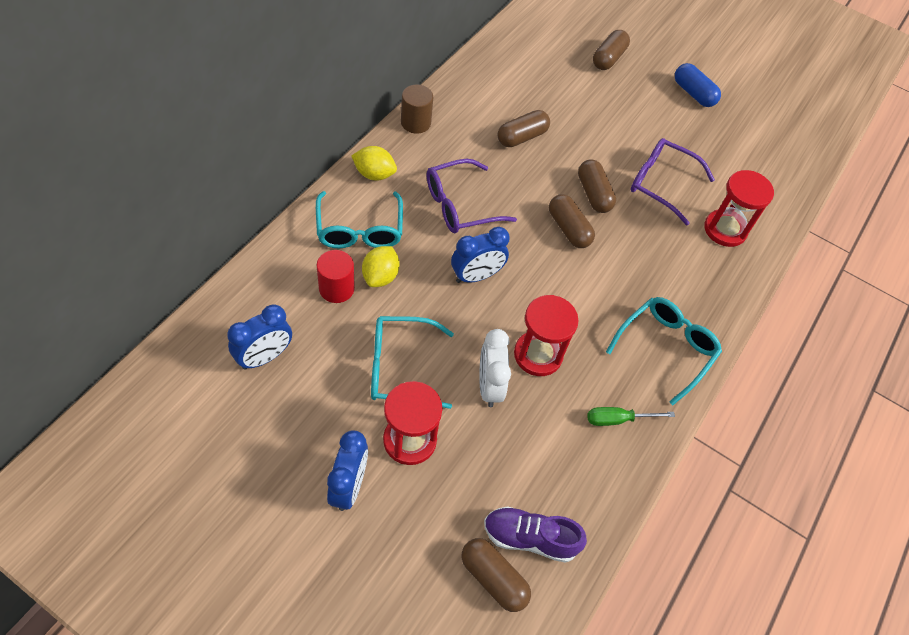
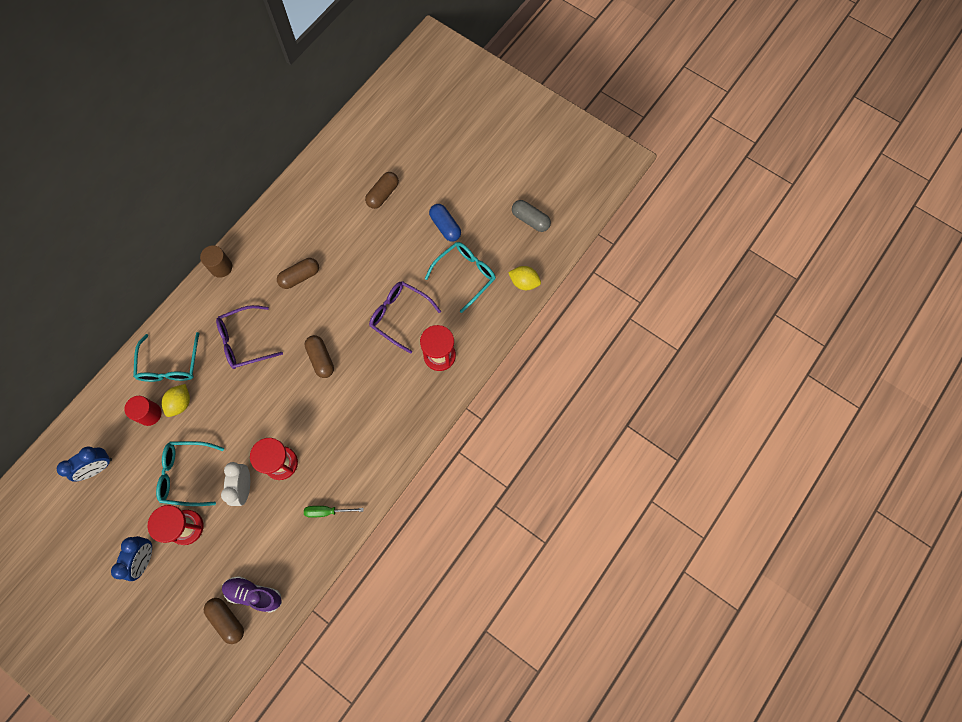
camera: 10 degrees right, 15 degrees up
(374, 174) = (185, 316): yellow lemon -> yellow lemon (524, 282)
(476, 276) = (247, 401): blue clock -> none
(593, 194) = (345, 327): brown capsule -> none
(666, 348) = (372, 457): turquoise glasses -> turquoise glasses (465, 275)
(794, 92) = (530, 220): none -> grey capsule

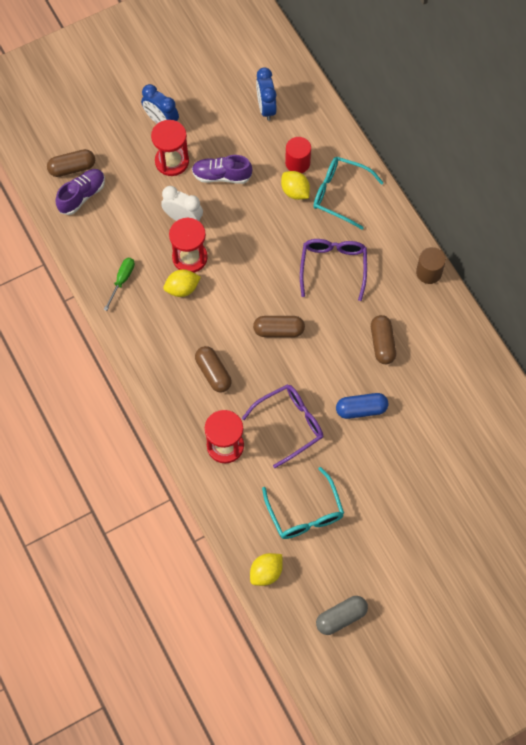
camera: 115 degrees right, 5 degrees down
(186, 474) = (221, 176): turquoise glasses -> purple shoe
(314, 455) = (182, 289): none -> yellow lemon
(383, 194) = (447, 466): brown capsule -> brown capsule (213, 373)
(445, 226) = (375, 517): blue capsule -> blue capsule (361, 409)

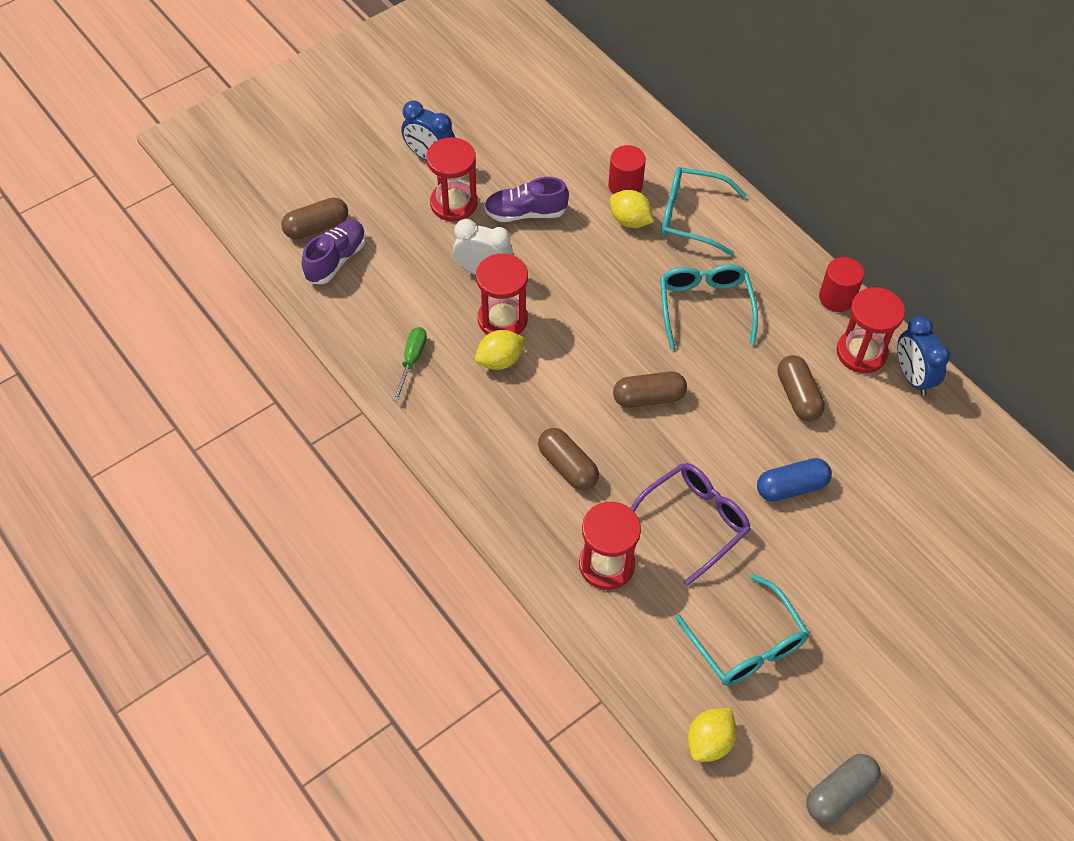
camera: 10 degrees left, 10 degrees down
(266, 108) = (568, 126): blue clock -> blue clock (912, 377)
(333, 267) = (705, 307): purple glasses -> turquoise glasses
(429, 272) = (836, 298): brown cylinder -> red cylinder
(435, 317) = (861, 352): none -> red hourglass

